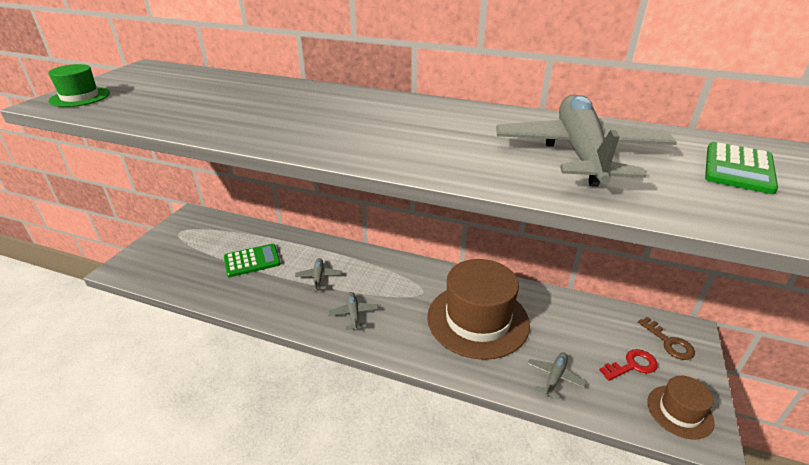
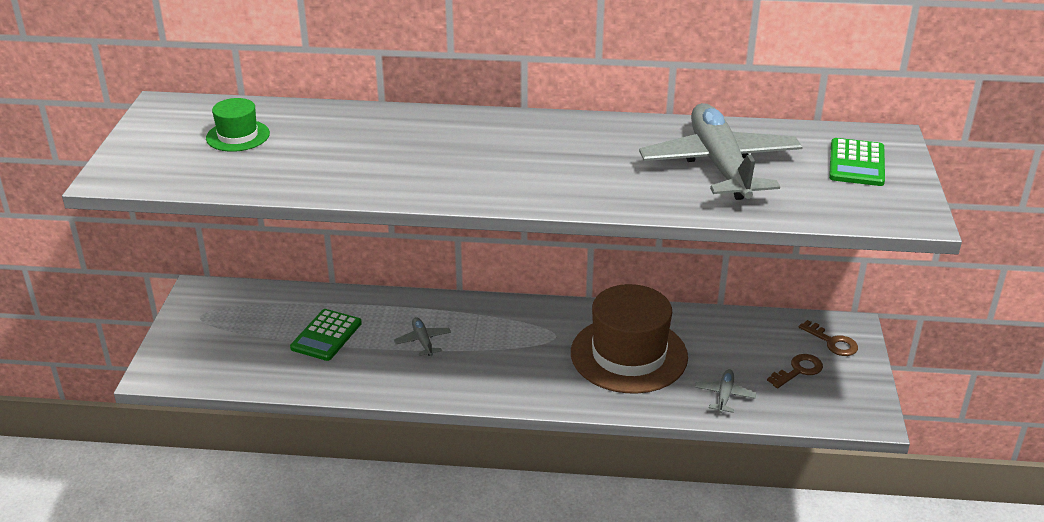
camera: 15 degrees left, 0 degrees up
(80, 97) = (139, 164): green hat -> green hat (238, 136)
(252, 261) = (326, 335): green calculator -> green calculator turned 150 degrees clockwise
(353, 314) = (486, 373): grey plane -> none
(632, 365) = (798, 370): red key -> brown key
(679, 411) = (847, 402): brown hat -> none

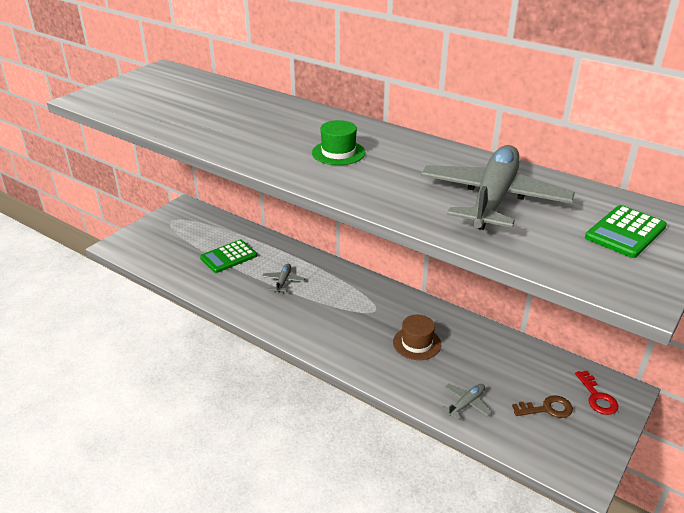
camera: 30 degrees right, 0 degrees up
(238, 136) = (180, 94): green hat -> green hat (338, 153)
(629, 355) = (417, 343): brown hat -> brown hat, size x0.49
(832, 342) = (597, 397): brown key -> red key

